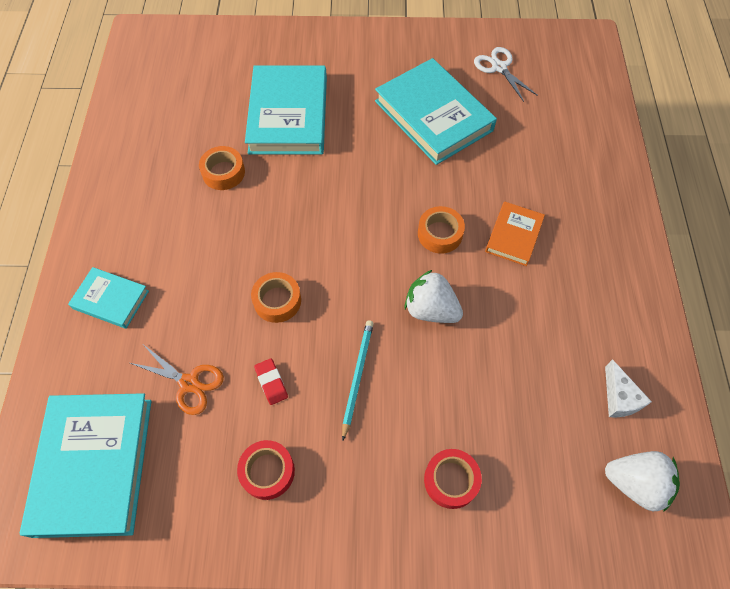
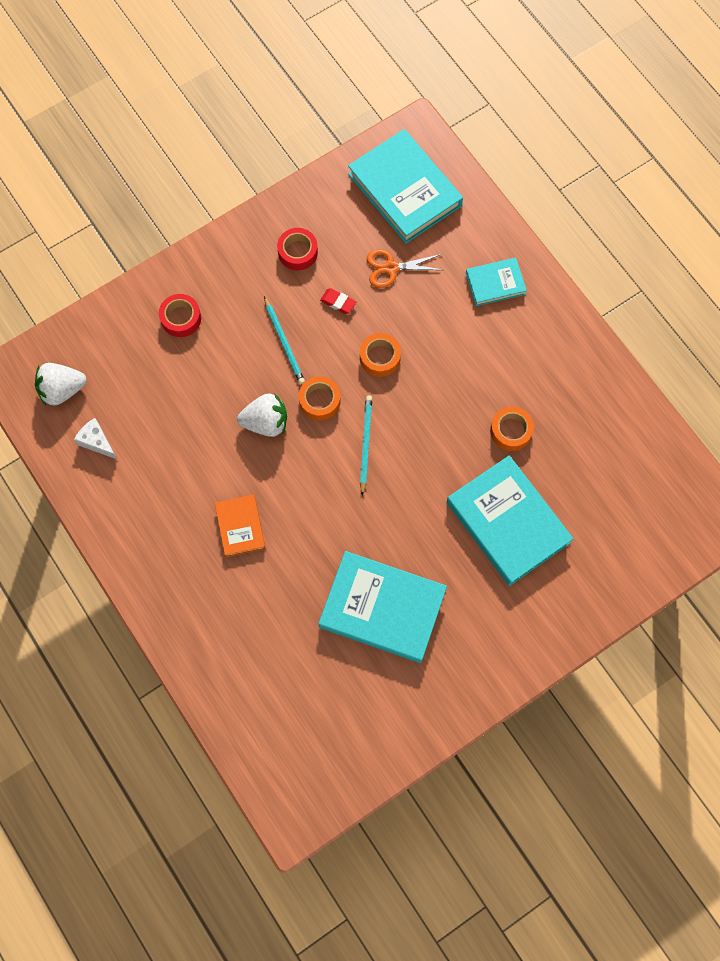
camera: 145 degrees right, 10 degrees up
(352, 235) = (365, 444): none -> turquoise pencil
(440, 234) = (299, 490): orange tape -> orange tape (319, 401)
(499, 67) = (360, 713): white scissors -> none

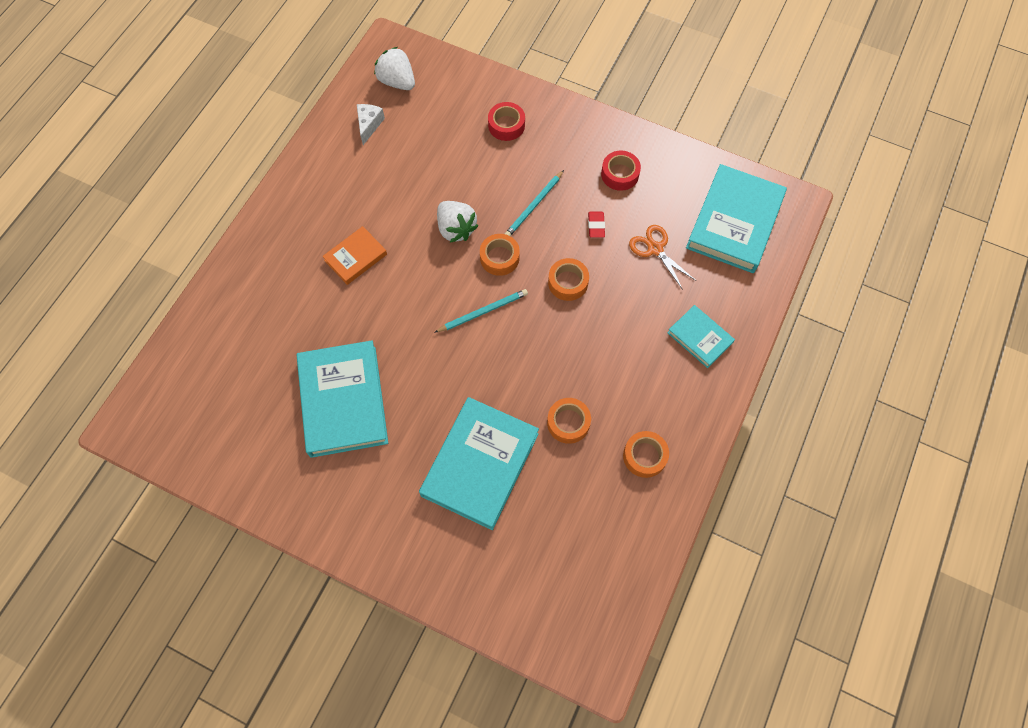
camera: 60 degrees right, 5 degrees down
(573, 388) = (644, 456): none -> orange tape

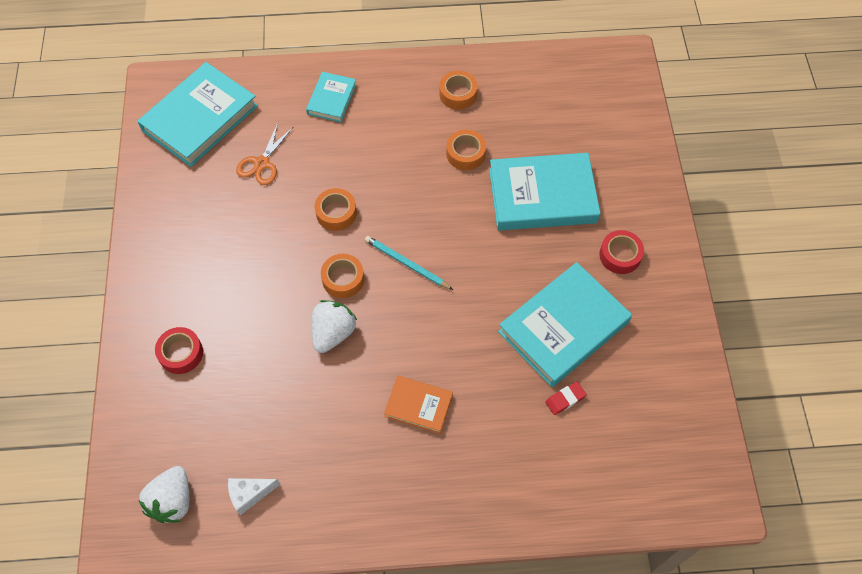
camera: 120 degrees left, 5 degrees down
(534, 206) = (268, 279): turquoise pencil -> none
(596, 226) = (263, 218): red eraser -> red eraser (565, 399)
(620, 174) = (192, 225): red tape -> red tape (620, 255)
(734, 222) = (200, 118): turquoise book -> turquoise book turned 45 degrees counterclockwise

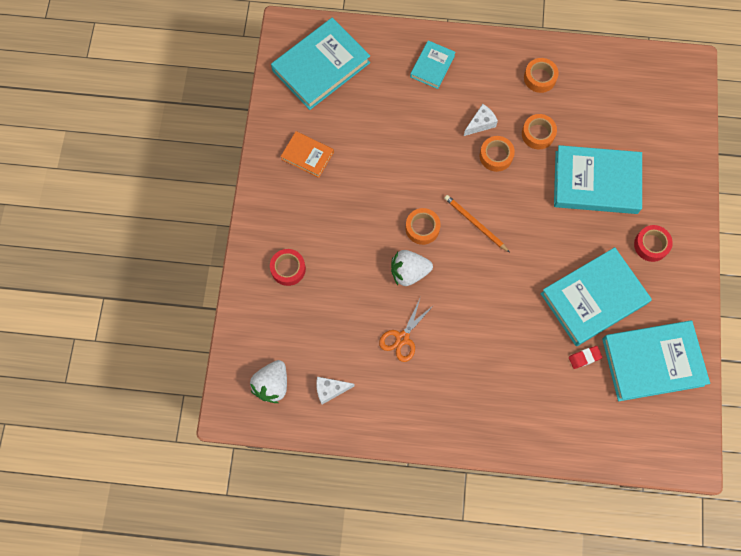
camera: 10 degrees right, 10 degrees up
(261, 164) = (367, 116): orange scissors -> orange scissors (402, 338)
(333, 333) = (409, 272): white strawberry -> white strawberry turned 135 degrees counterclockwise
(336, 213) = (423, 170): orange tape -> orange tape (496, 156)
(397, 152) = (480, 124): none -> white cheese
(406, 264) = (475, 223): turquoise pencil -> orange pencil
(418, 406) = (468, 343): orange book -> orange book (307, 156)
(649, 390) = (652, 362): none -> turquoise book

